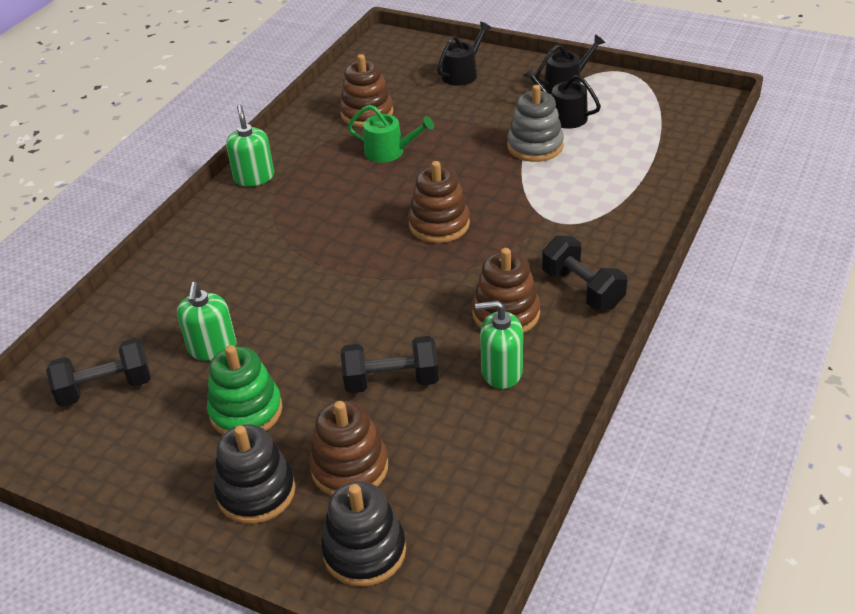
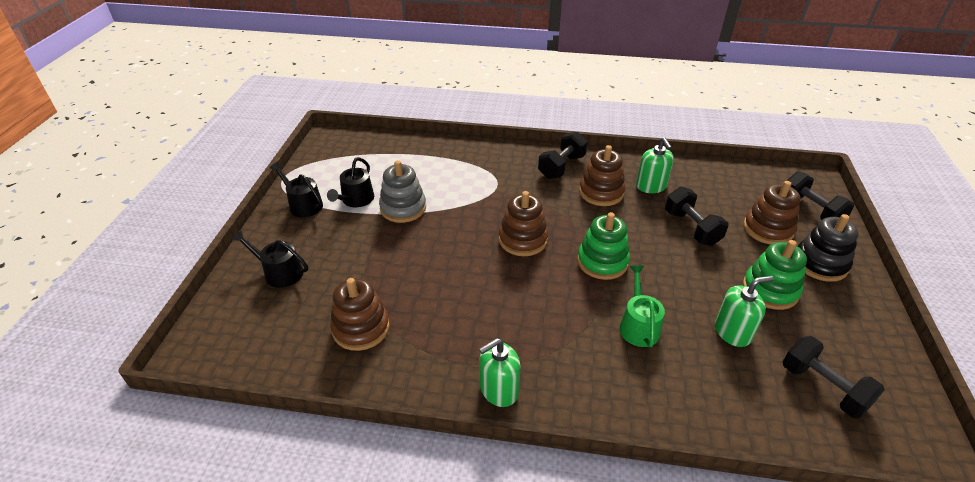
camera: 110 degrees left, 0 degrees up
(364, 551) = (811, 210): black stacking toy -> black dumbbell
(371, 278) = (602, 262): none -> green stacking toy
(389, 151) = (428, 293): green watering can -> green watering can (638, 325)

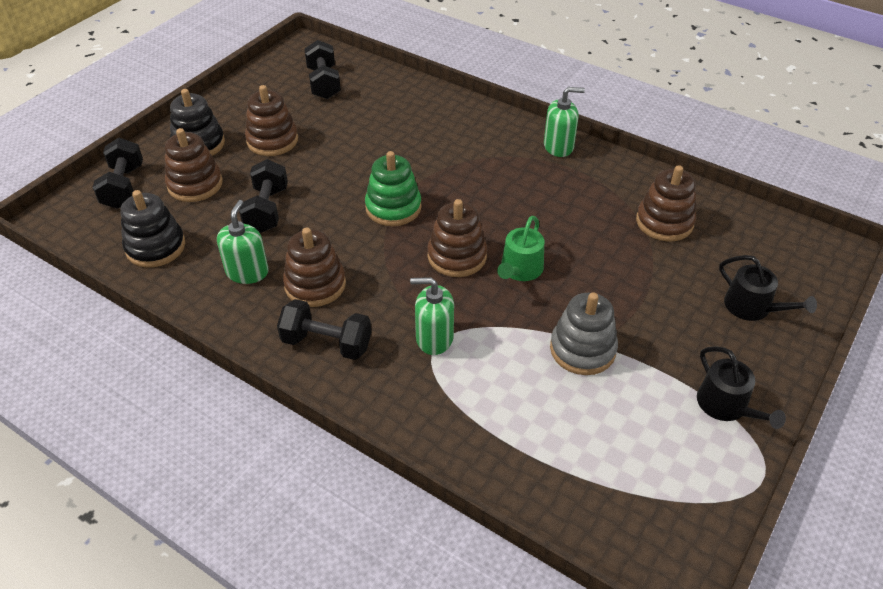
camera: 155 degrees left, 5 degrees up
(355, 200) = (647, 387): black watering can -> none
(561, 167) = (327, 343): black dumbbell -> black dumbbell turned 45 degrees clockwise
(638, 325) = (413, 151): green watering can -> green watering can (520, 270)
(726, 182) = (155, 247): none -> black stacking toy
(732, 332) = (343, 126): green soap dispenser -> green soap dispenser (434, 338)
(770, 290) = (272, 140): green stacking toy -> brown stacking toy

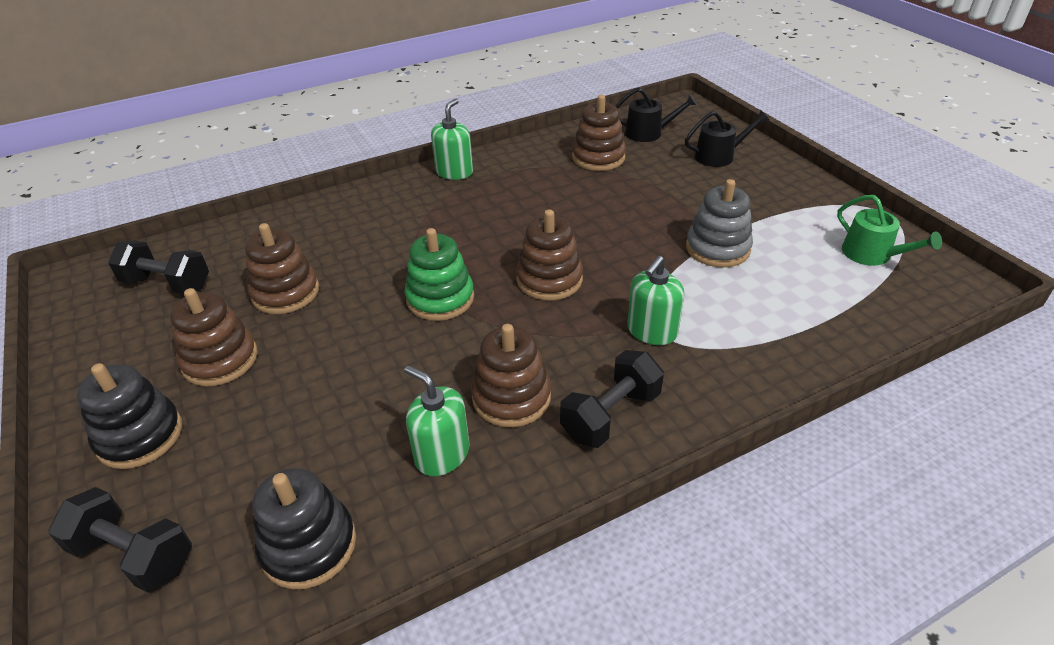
camera: 60 degrees left, 5 degrees down
(195, 184) = (221, 463): brown stacking toy -> brown stacking toy (285, 292)
(267, 210) = (345, 403): black dumbbell -> none
(520, 270) = (597, 248): green watering can -> green watering can (872, 255)
(726, 406) = (813, 203): black watering can -> black watering can (648, 133)

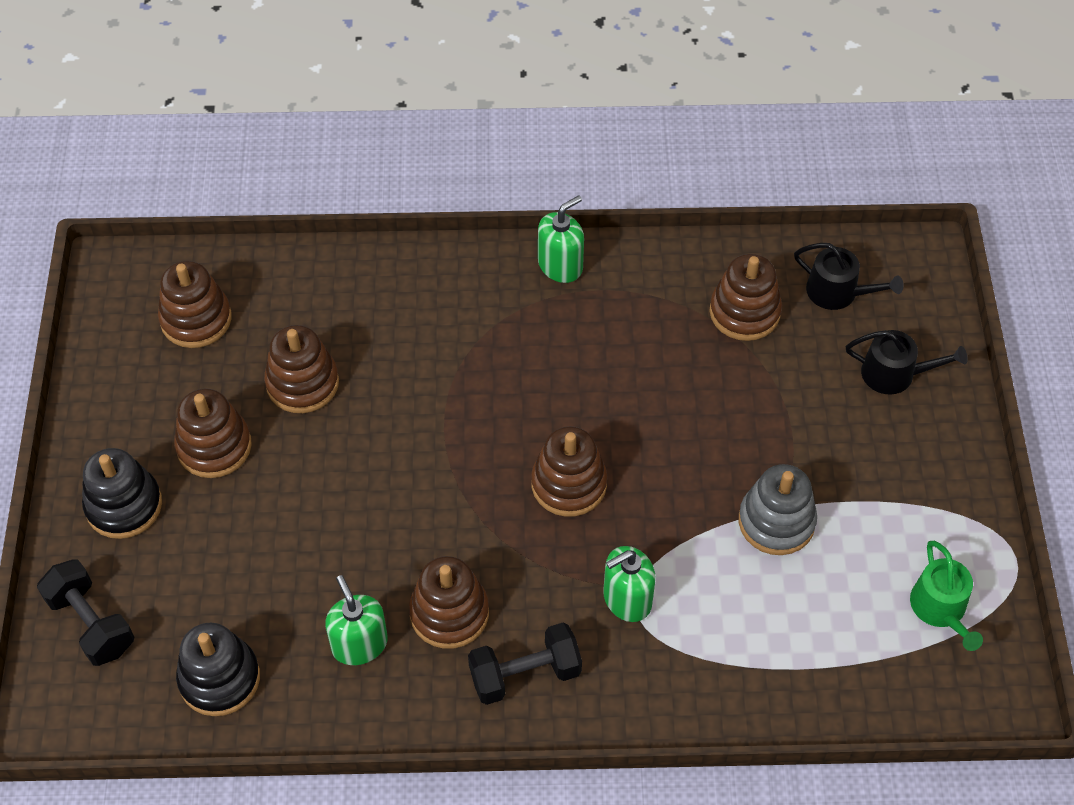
camera: 25 degrees right, 15 degrees up
(167, 284) = (196, 319): black dumbbell -> brown stacking toy
(440, 298) = (446, 460): green stacking toy -> none

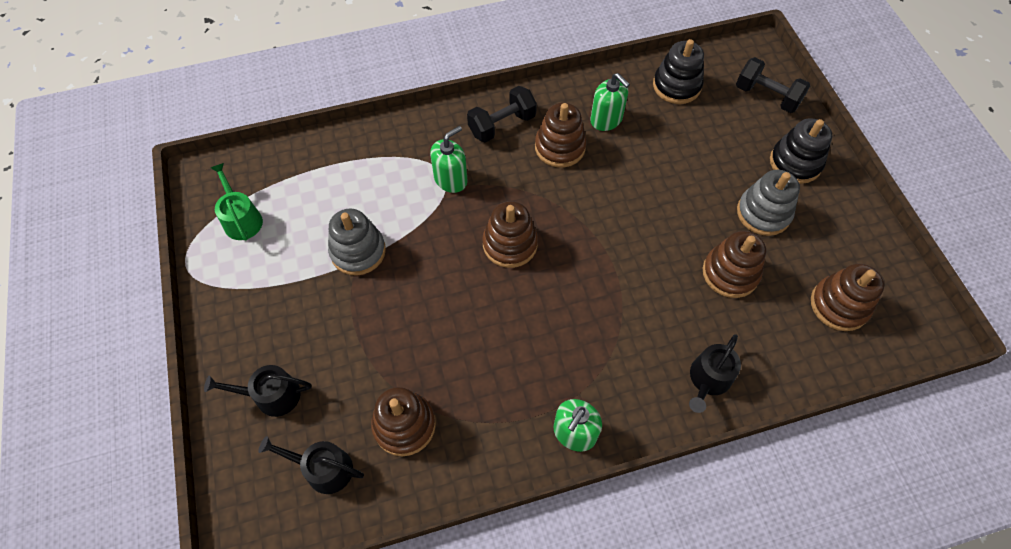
camera: 165 degrees right, 5 degrees up
(214, 446) = (763, 213): brown stacking toy -> grey stacking toy
(392, 281) = (708, 380): none -> black watering can

